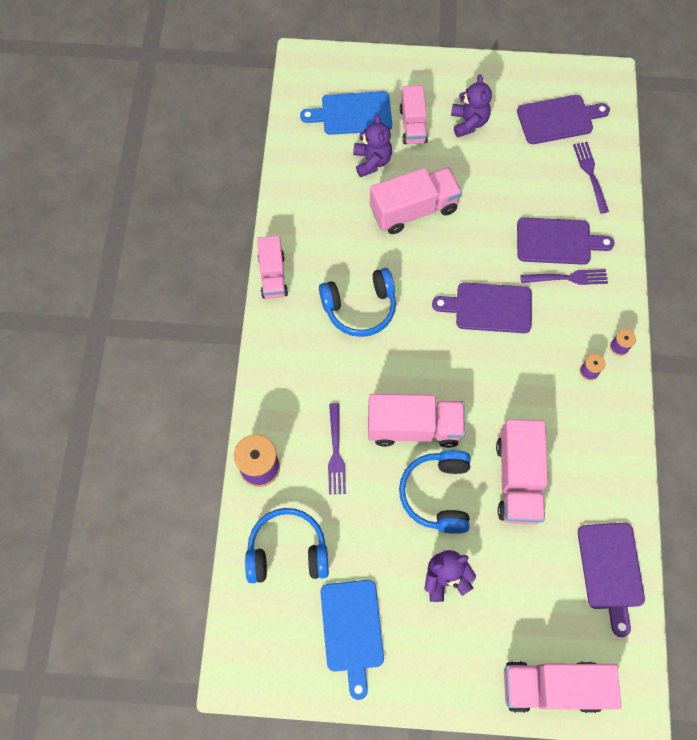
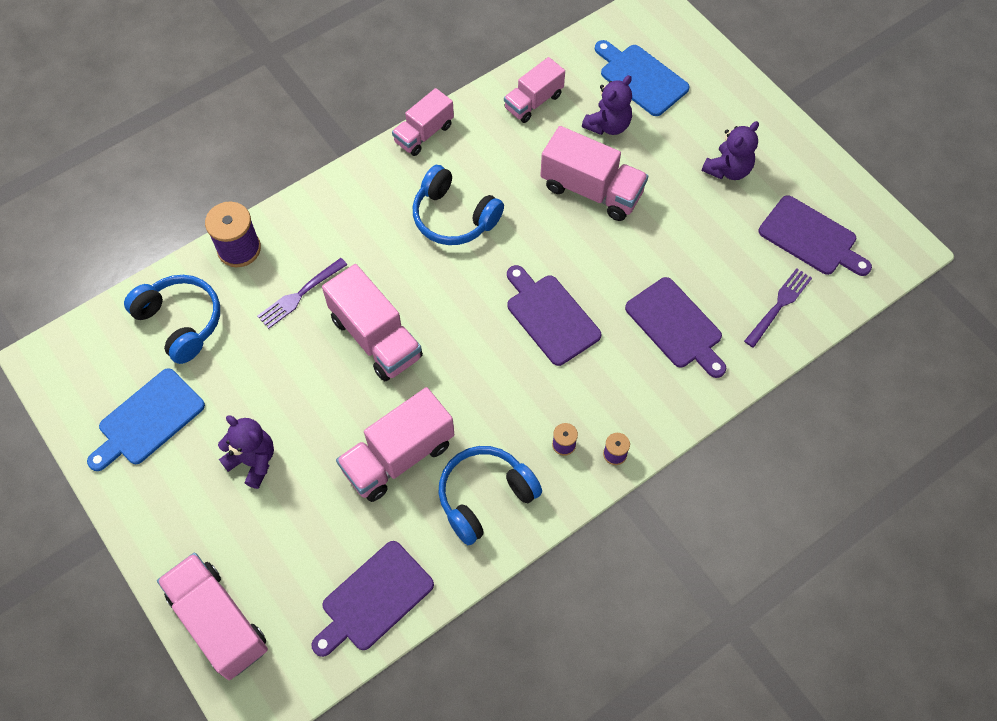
camera: 50 degrees right, 5 degrees down
(413, 125) = (678, 129): pink truck -> pink truck (533, 101)
(437, 494) = (328, 400): blue headphones -> blue headphones (485, 496)
(567, 278) = (645, 360): purple fork -> none

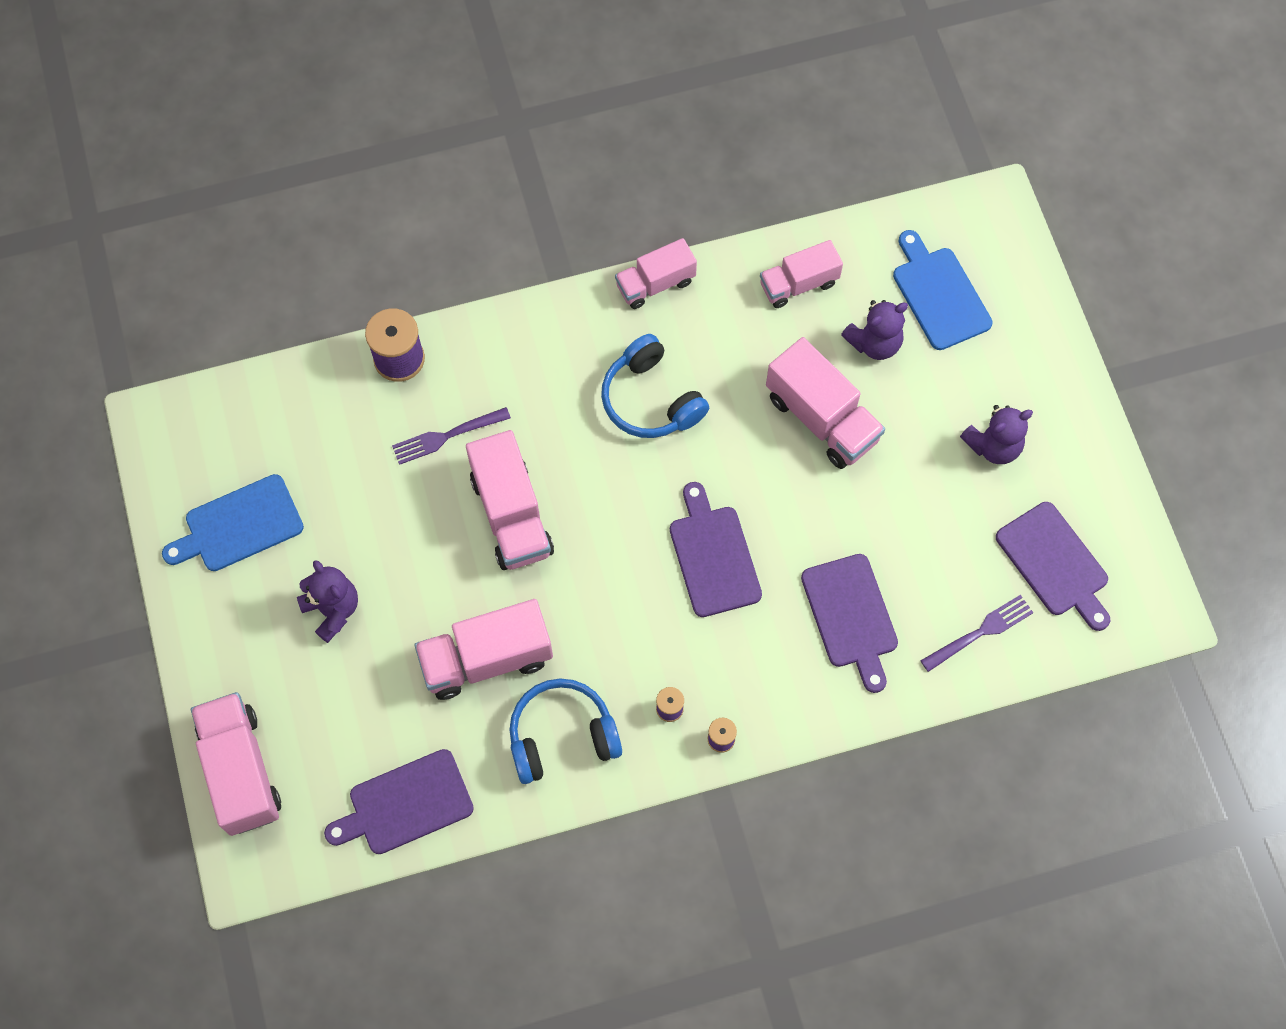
camera: 20 degrees right, 5 degrees up
(181, 322) = (308, 424): blue headphones -> none

